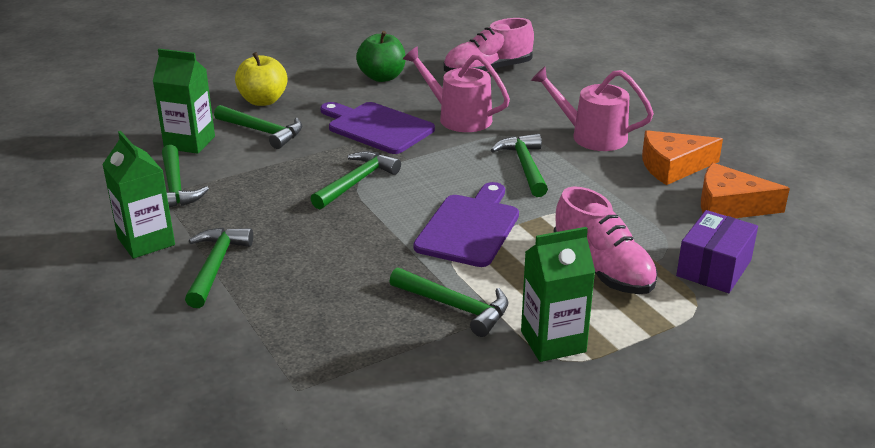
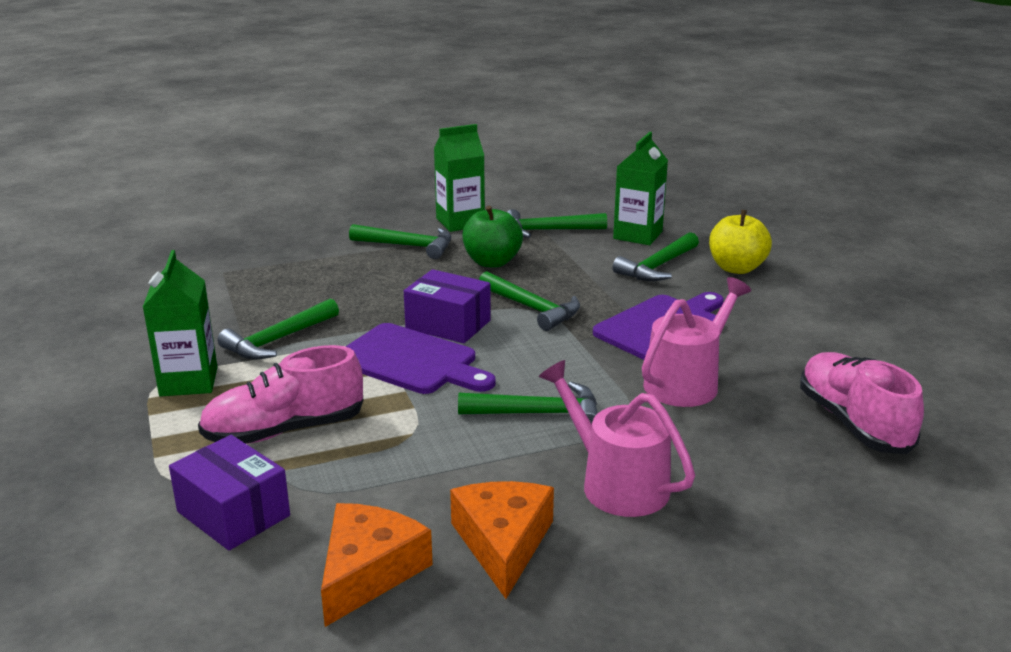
camera: 100 degrees right, 5 degrees down
(382, 77) = (815, 339): green apple -> green apple (492, 262)
(397, 219) = (448, 324): none -> purple box
(592, 136) = (617, 483): pink watering can -> pink watering can turned 75 degrees counterclockwise

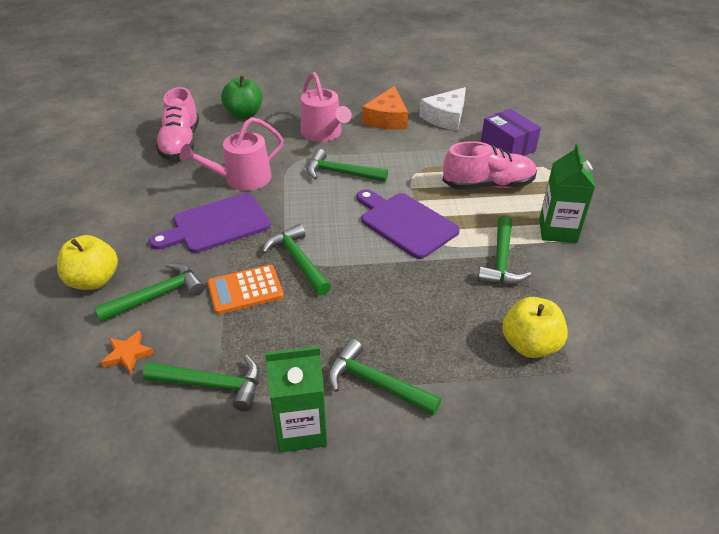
camera: 165 degrees left, 15 degrees up
(261, 281) = (529, 345): none -> yellow apple
(278, 340) = (501, 260): green hammer -> green hammer turned 135 degrees clockwise
(368, 571) = (445, 117): orange cheese -> white cheese
(448, 324) = (370, 254): purple box -> none
(492, 262) = (300, 334): green apple -> green apple (244, 114)
(571, 281) = (245, 290): none -> orange calculator
(637, 235) = (128, 354): green carton -> orange star

